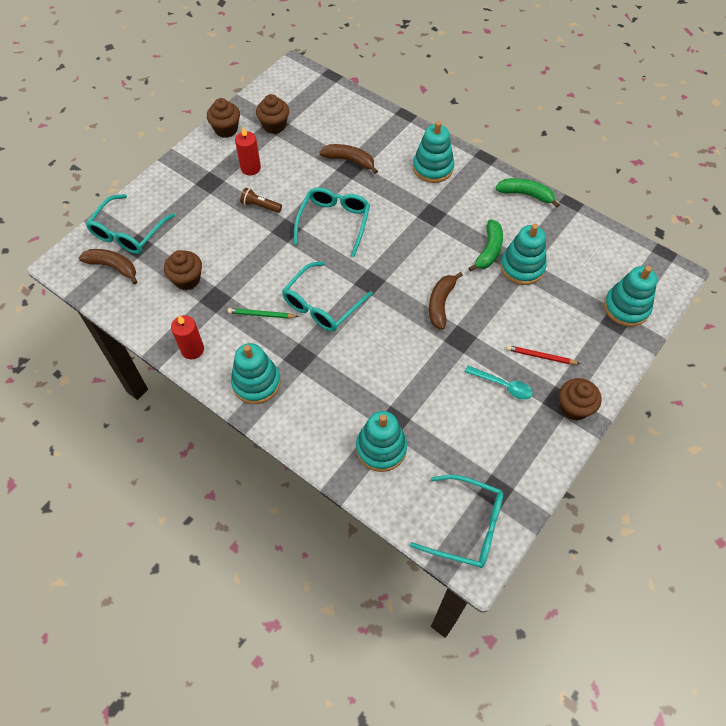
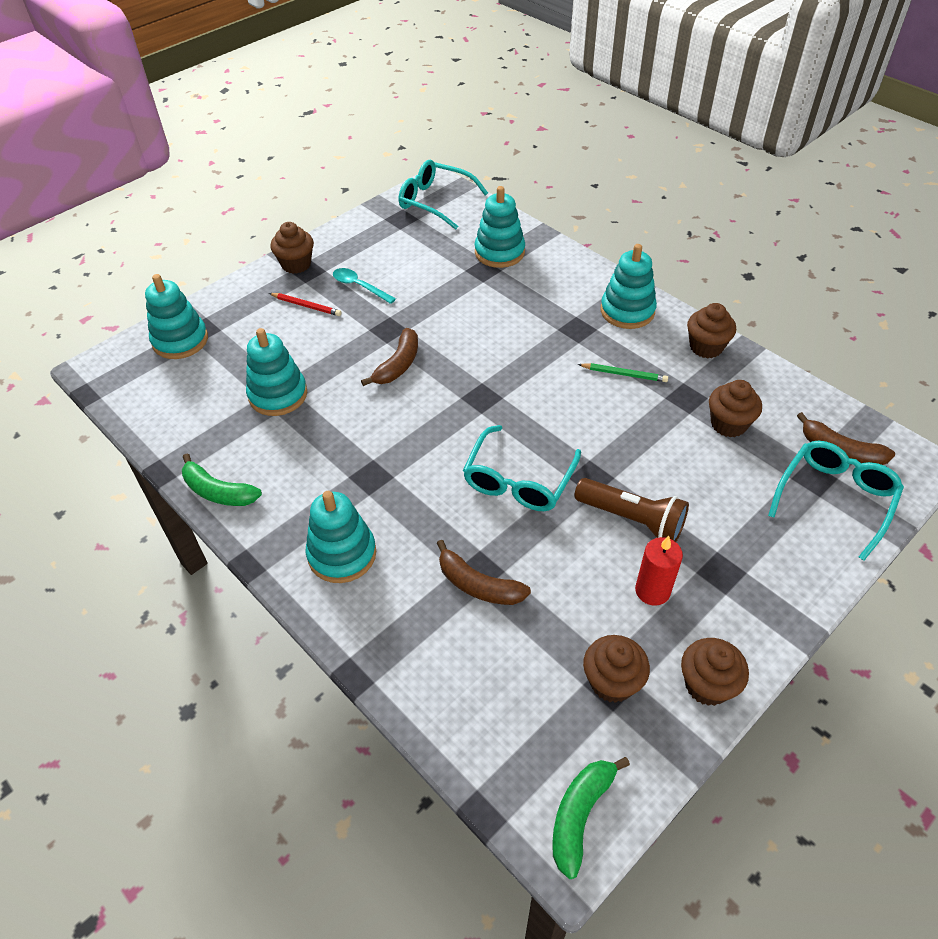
camera: 170 degrees left, 10 degrees down
(192, 349) = (706, 347): red candle -> brown cupcake
(260, 206) = (632, 519): brown flashlight -> brown flashlight, size x1.69
(322, 305) = (546, 377): turquoise glasses -> none
(489, 250) = (311, 419): green banana -> green banana (580, 815)

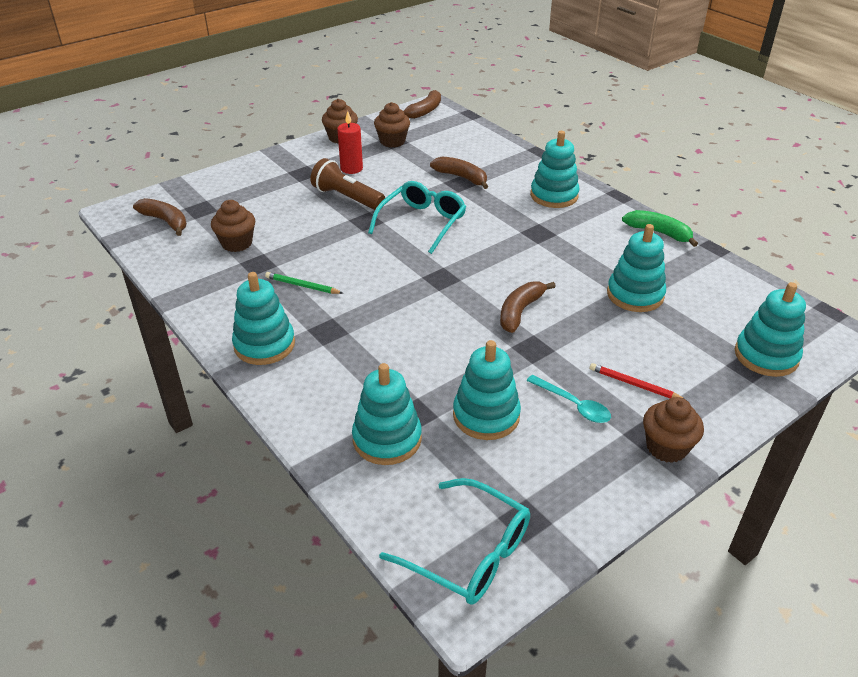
camera: 175 degrees left, 10 degrees down
(428, 273) = (486, 415): none -> turquoise stacking toy
(580, 815) = (424, 111): green banana -> brown banana
(706, 347) = (209, 302): brown cupcake -> none
(834, 499) = (197, 198): turquoise glasses -> none

